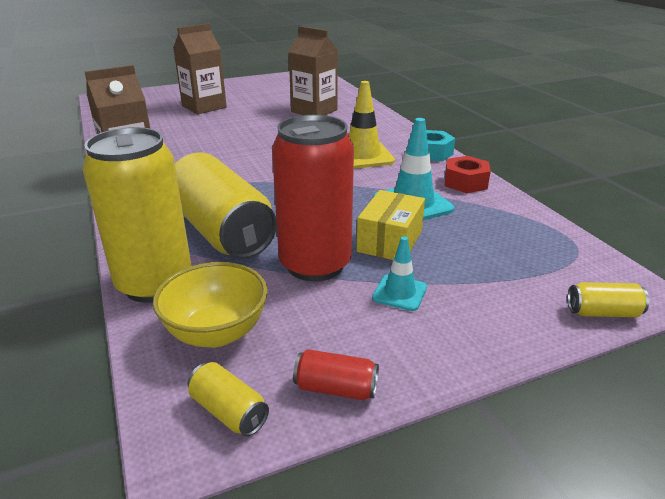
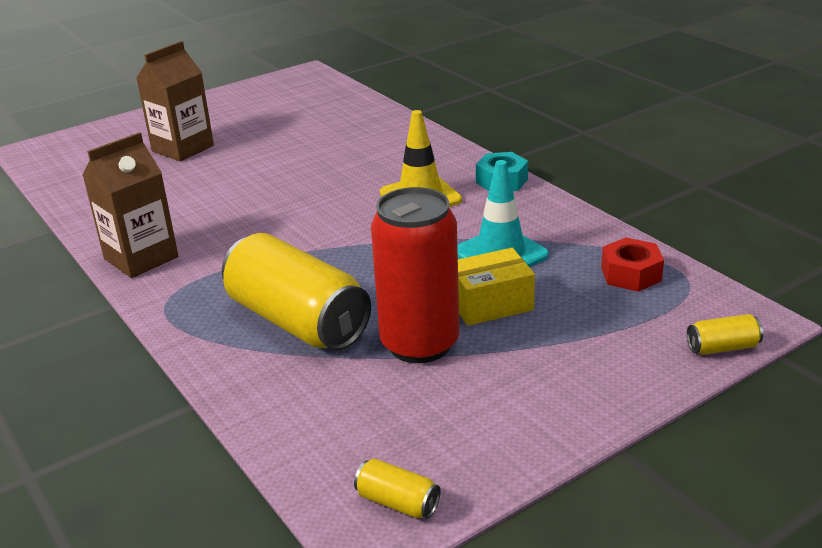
camera: 10 degrees left, 0 degrees up
(155, 284) = (255, 394): yellow can -> none
(216, 332) = (348, 433): yellow bowl -> none
(314, 111) = (333, 136): brown carton -> none
(336, 388) = (490, 464): red can -> none
(389, 241) = (490, 303): yellow box -> yellow box turned 60 degrees clockwise
(399, 293) = (519, 360): turquoise traffic cone -> none
(465, 182) = (552, 216): red nut -> red nut (631, 274)

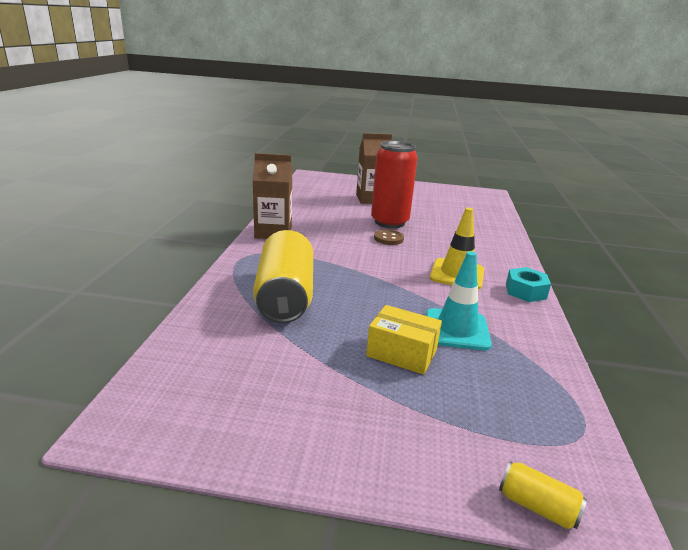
camera: 40 degrees right, 5 degrees down
(290, 192) = (388, 238): none -> brown button
(397, 502) = (155, 424): yellow can -> none
(419, 344) = (322, 347): red can -> red can (389, 222)
(631, 274) = (536, 398): red nut -> none

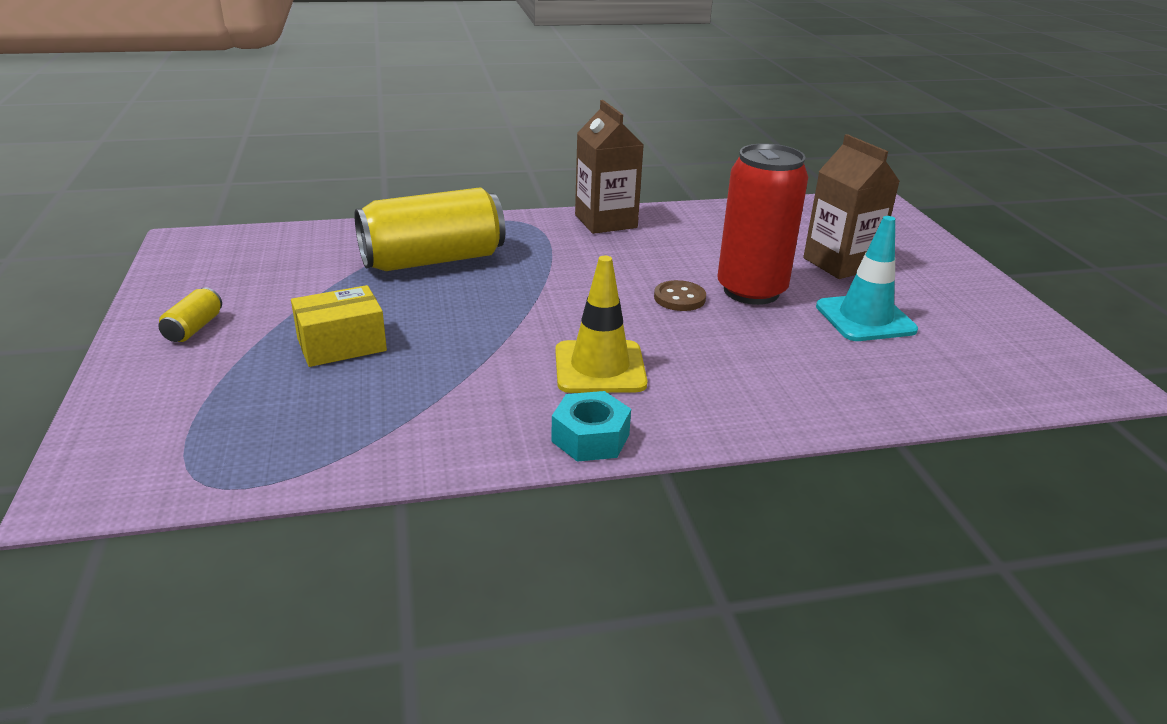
camera: 70 degrees right, 5 degrees up
(402, 353) = (341, 345): yellow box -> yellow box turned 60 degrees clockwise
(456, 329) = (418, 378): turquoise traffic cone -> turquoise traffic cone (865, 318)
(537, 506) = (87, 446): yellow can -> yellow can (194, 328)

